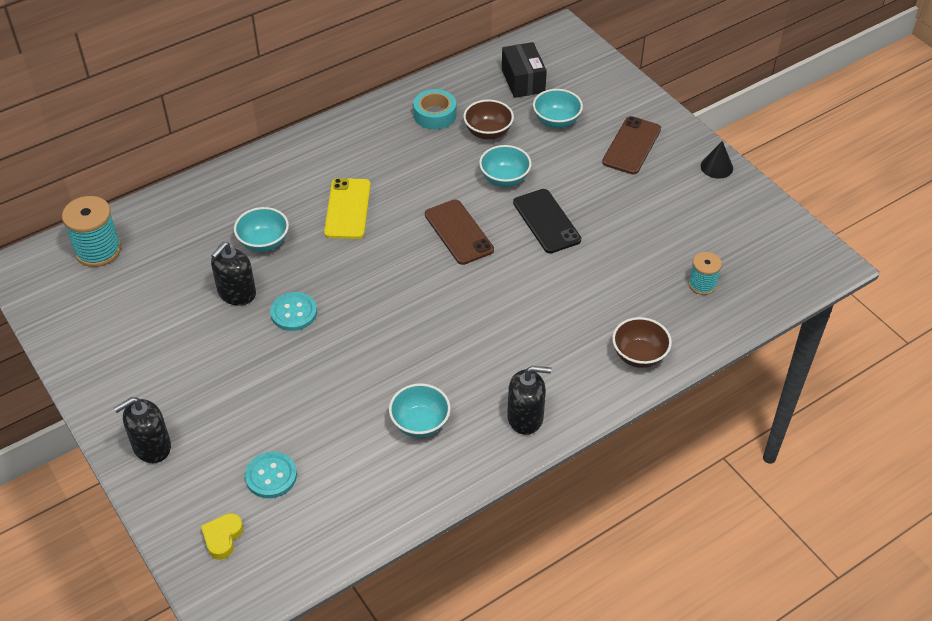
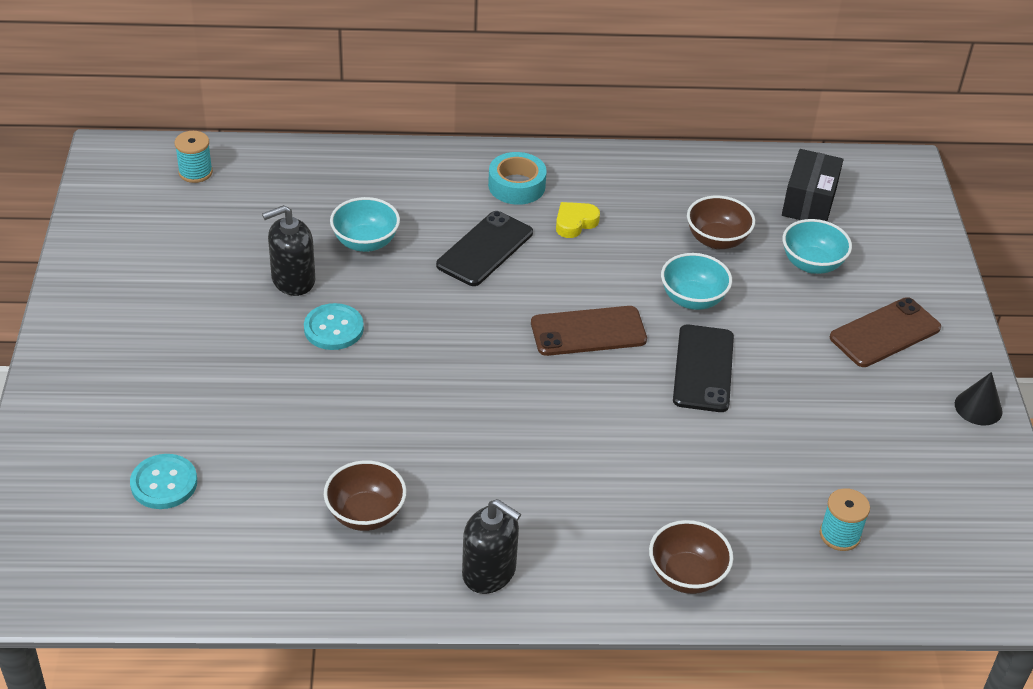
camera: 30 degrees right, 5 degrees down
(98, 250) = (195, 172): turquoise spool -> turquoise spool, size x0.60
(151, 446) = (76, 390): black soap dispenser -> none
(222, 538) = (62, 519): yellow heart -> yellow heart (575, 223)
(347, 209) = (485, 249): yellow phone -> black phone
(420, 423) = (365, 514): turquoise bowl -> brown bowl
(435, 115) = (670, 194): turquoise tape -> turquoise tape (516, 186)
(459, 232) = (588, 332): brown phone -> brown phone turned 75 degrees clockwise

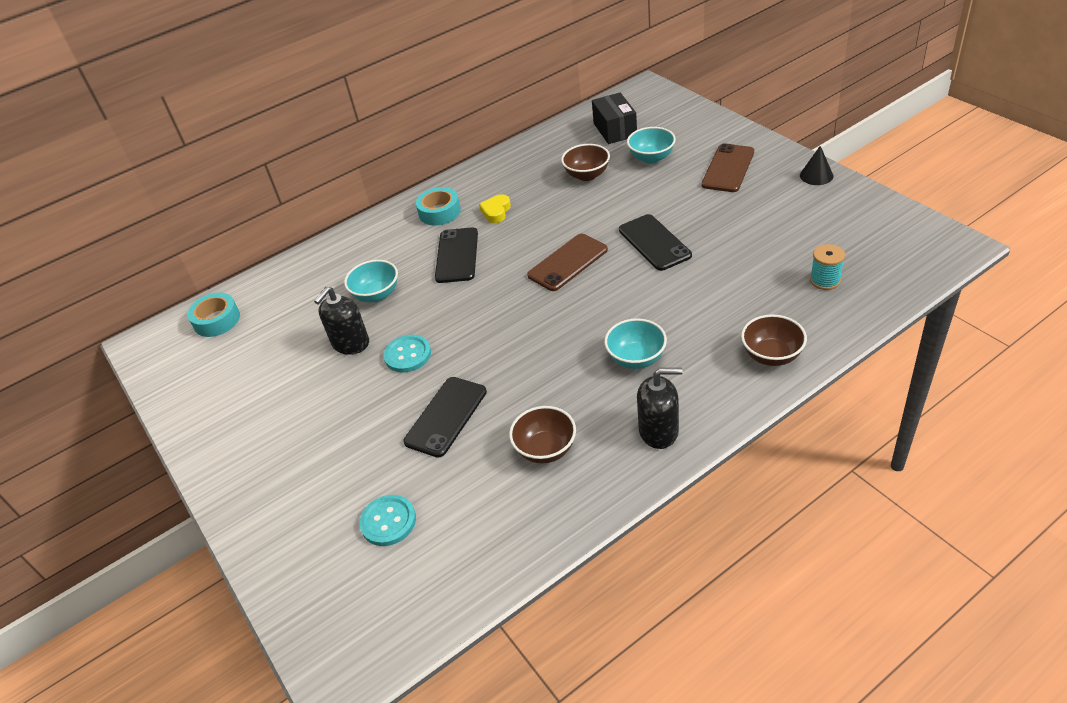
camera: 25 degrees left, 0 degrees up
(195, 172) = (217, 320): turquoise spool -> turquoise tape
(308, 417) = (446, 416): none -> black phone
(692, 299) = (607, 211): turquoise bowl -> turquoise bowl (636, 358)

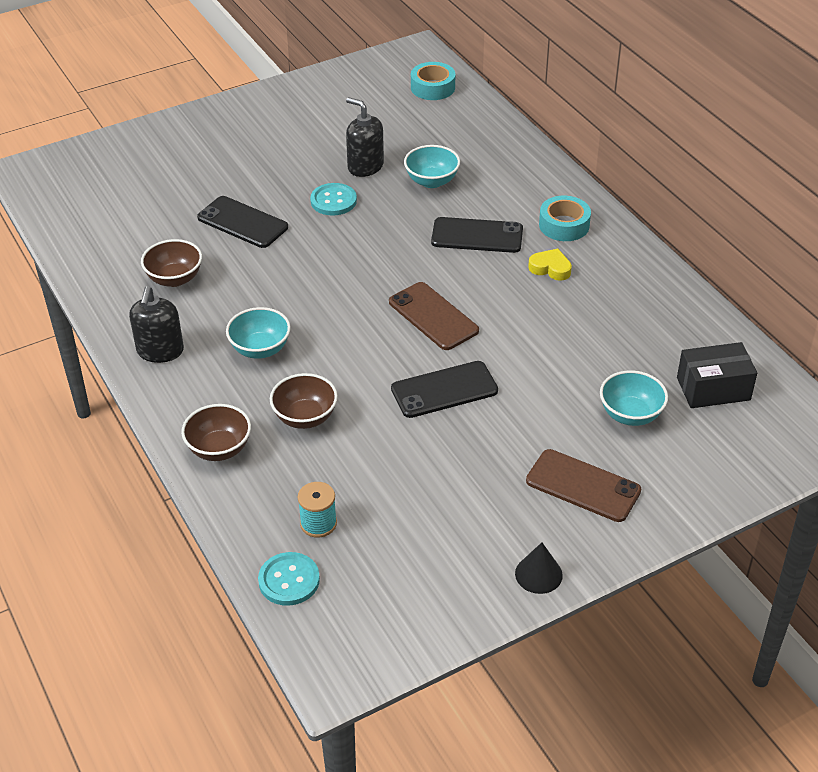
camera: 90 degrees right, 0 degrees up
(388, 521) = (145, 190): turquoise button -> turquoise button (289, 580)
(587, 175) = (606, 350): brown bowl -> brown bowl (305, 417)

